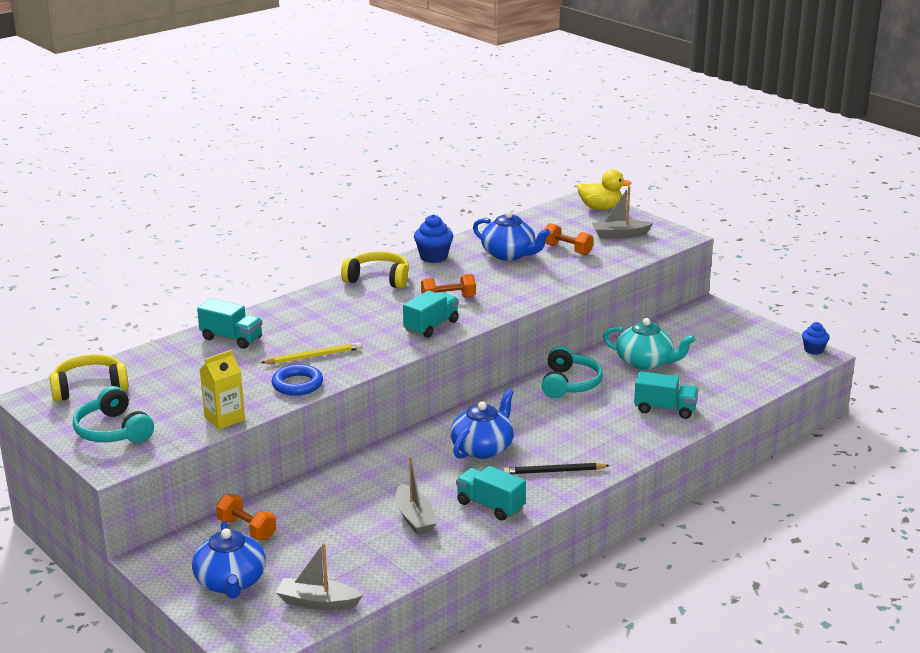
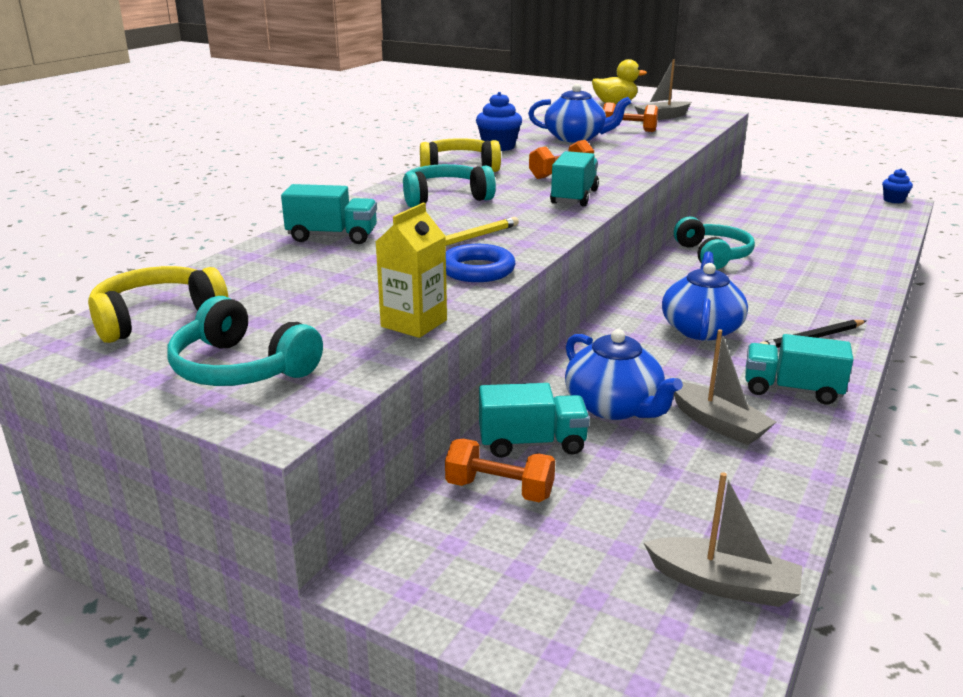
camera: 20 degrees left, 0 degrees up
(231, 582) = (551, 585): blue teapot -> blue teapot (614, 406)
(318, 602) = (723, 584): grey boat -> grey boat turned 150 degrees counterclockwise
(337, 312) = (445, 198): none -> turquoise headphones
(645, 362) = (761, 228): turquoise teapot -> none
(665, 409) = (838, 263): turquoise truck -> turquoise truck (532, 443)

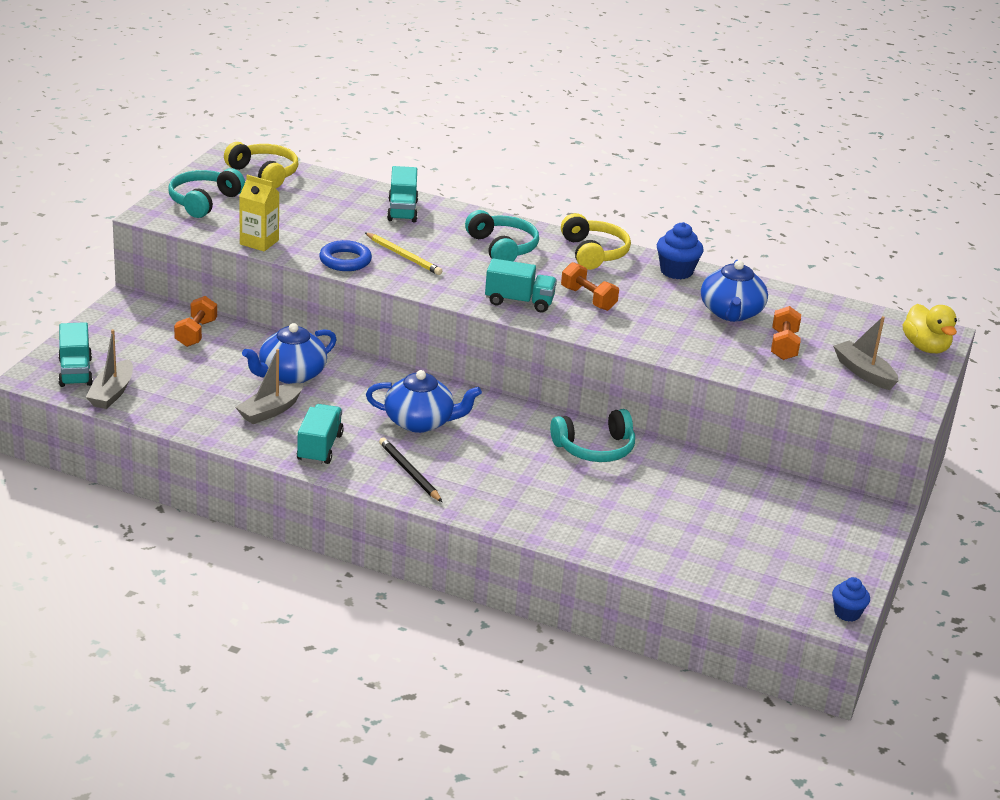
camera: 80 degrees right, 5 degrees up
(532, 443) = (244, 344): turquoise truck -> turquoise truck (75, 372)

